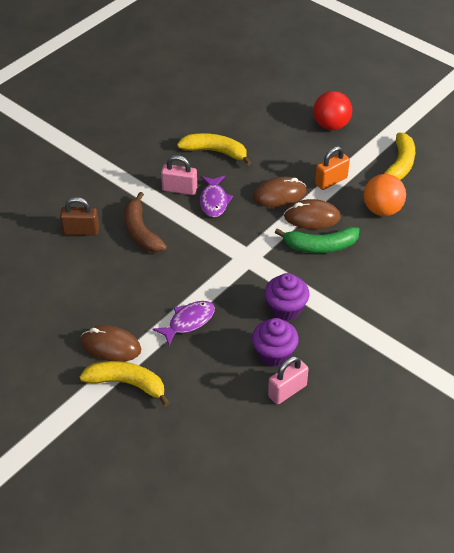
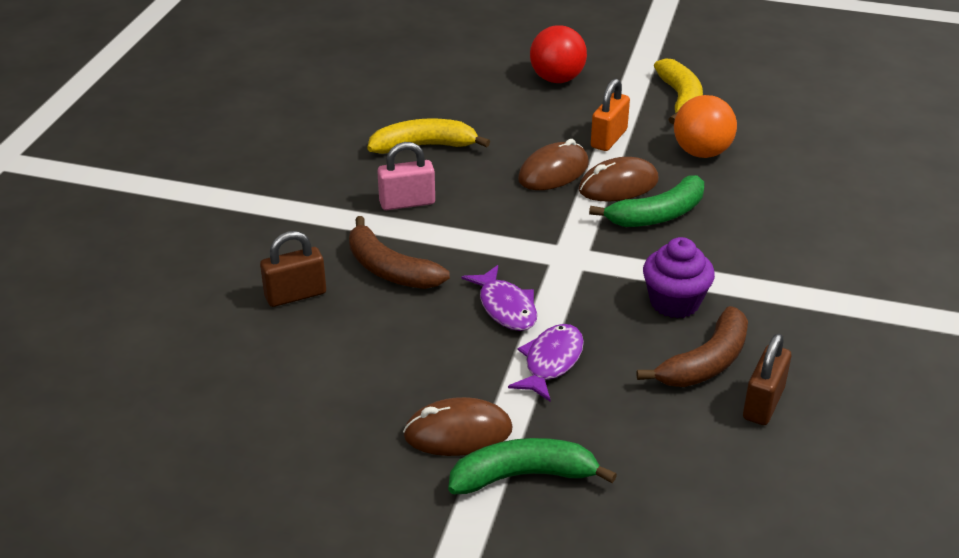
camera: 25 degrees left, 10 degrees down
(127, 384) = (523, 476): yellow banana -> green banana
(214, 201) = (468, 203): purple fish -> purple fish (506, 307)
(274, 354) = (706, 363): purple cupcake -> brown banana
(287, 391) = (763, 403): pink padlock -> brown padlock

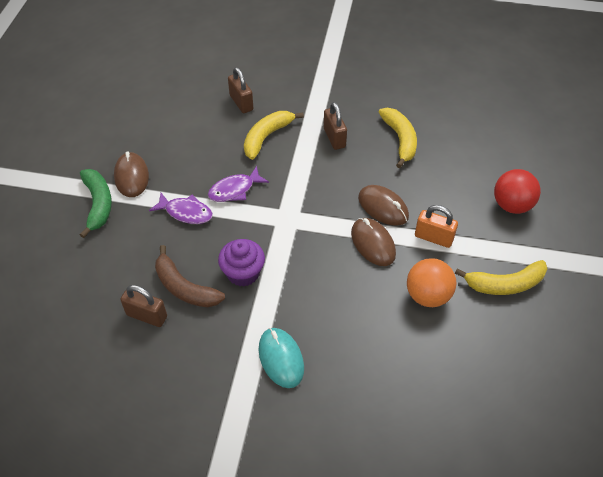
camera: 85 degrees right, 15 degrees up
(389, 269) = (267, 137): brown banana -> yellow banana
(407, 203) = (334, 138): pink padlock -> brown padlock
(657, 215) = (339, 266): green banana -> none
(815, 273) = (281, 358): none -> turquoise mouse

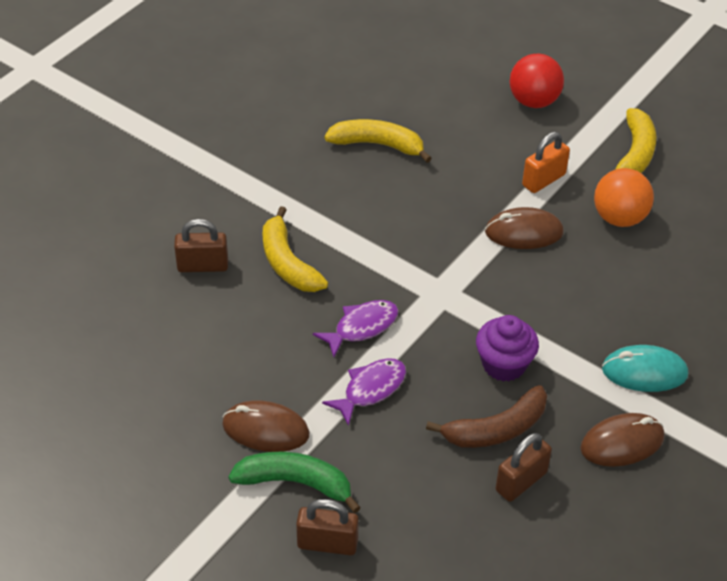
camera: 65 degrees left, 5 degrees down
(234, 190) = (362, 327): purple fish -> purple fish turned 120 degrees counterclockwise
(334, 138) = (334, 200): brown padlock -> brown padlock (327, 543)
(383, 207) = (475, 202): brown mouse -> brown mouse (622, 443)

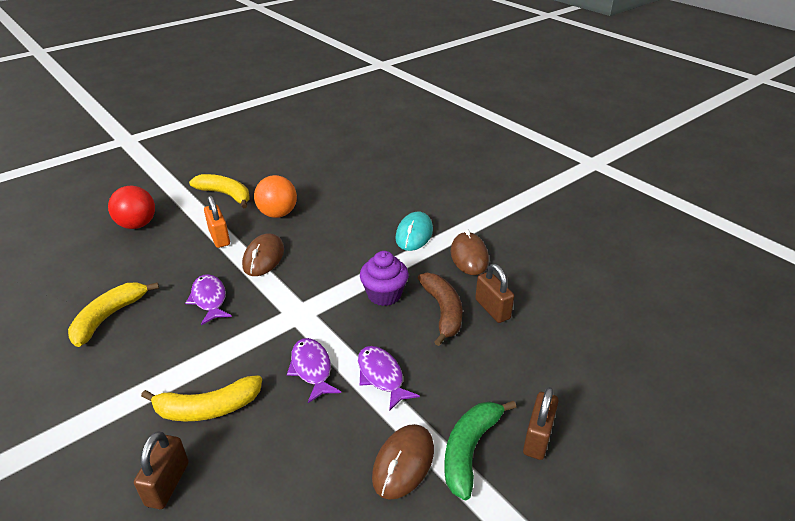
camera: 75 degrees left, 10 degrees down
(433, 210) = (209, 299): none -> purple fish

